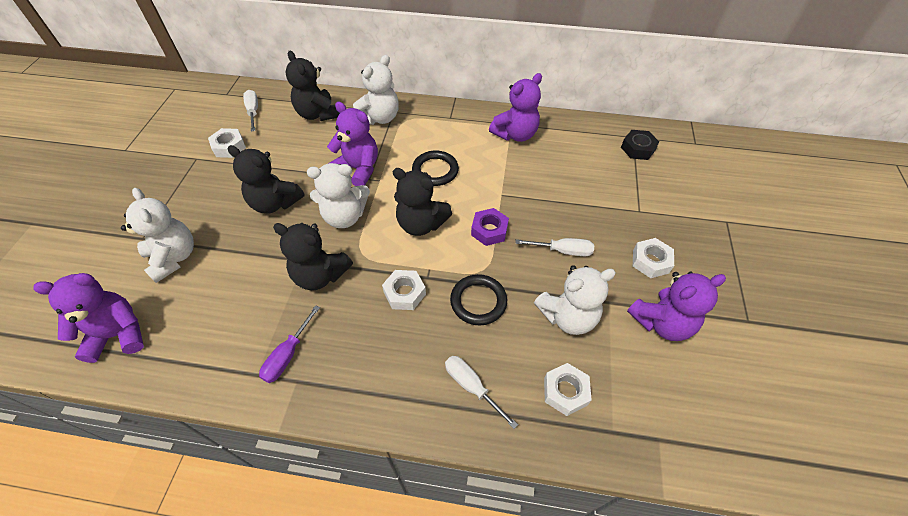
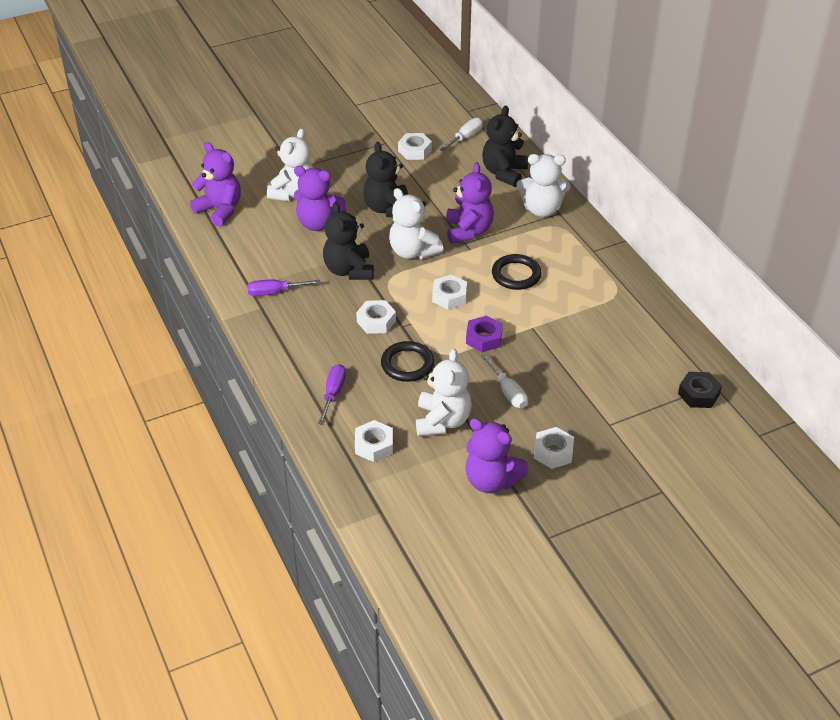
camera: 55 degrees right, 10 degrees down
(421, 224) = (449, 296): black teddy bear -> white nut
(472, 387) = (333, 394): white screwdriver -> purple screwdriver
(515, 134) = (620, 302): purple teddy bear -> purple teddy bear (318, 223)
(568, 316) = (442, 421): white teddy bear -> white teddy bear turned 120 degrees counterclockwise

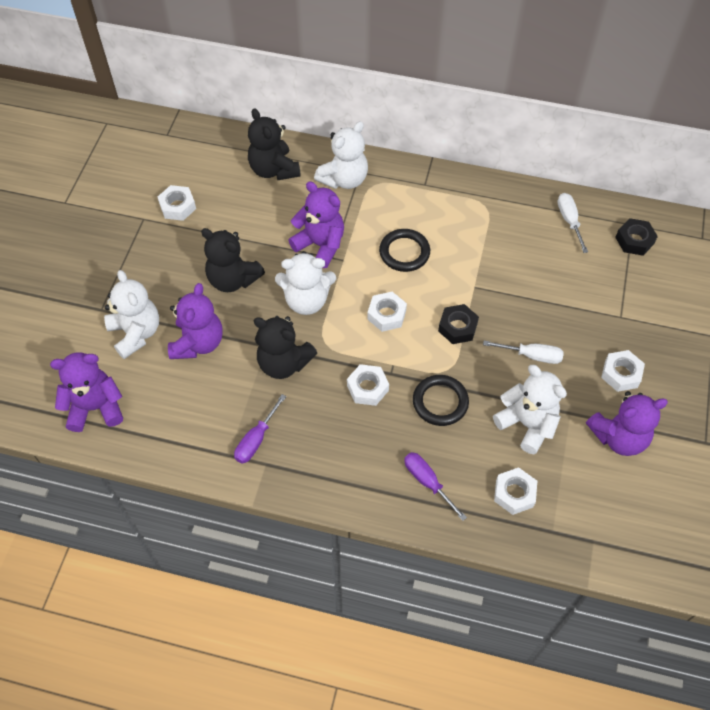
camera: 50 degrees left, 15 degrees up
(318, 223) = (198, 343): purple teddy bear -> purple teddy bear turned 45 degrees counterclockwise
(465, 138) = (200, 161): white screwdriver -> white screwdriver (569, 221)
(484, 338) = (457, 327): purple nut -> black nut

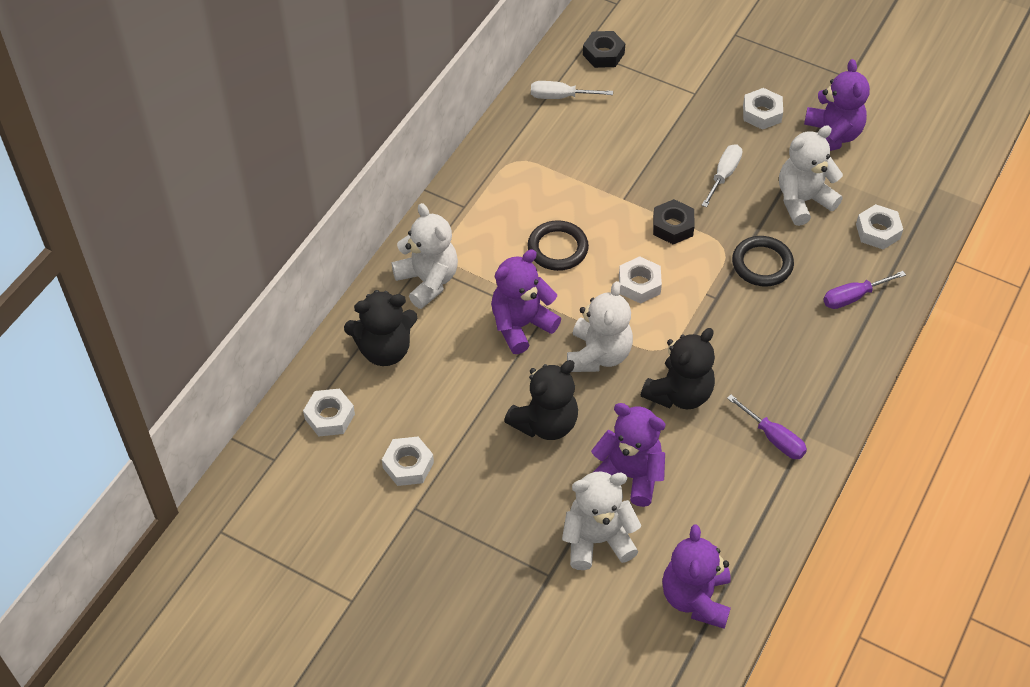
camera: 75 degrees left, 5 degrees down
(367, 388) = (730, 322): white nut -> white nut (330, 416)

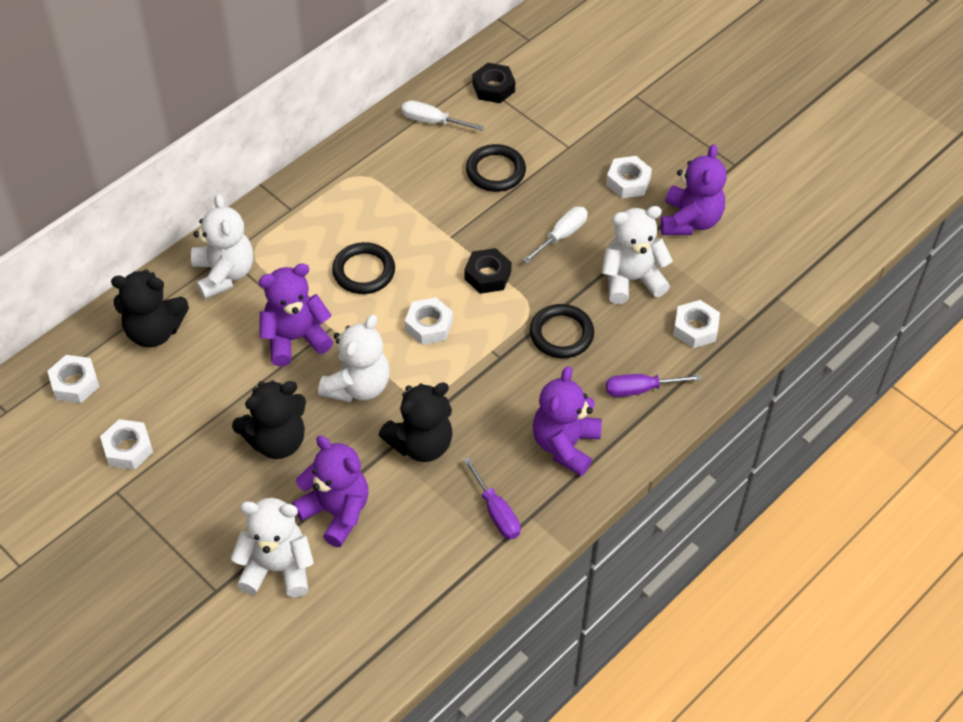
camera: 15 degrees right, 0 degrees up
(638, 130) = (495, 171): none -> black ring
(695, 598) = (348, 651): purple teddy bear -> purple teddy bear (565, 445)

